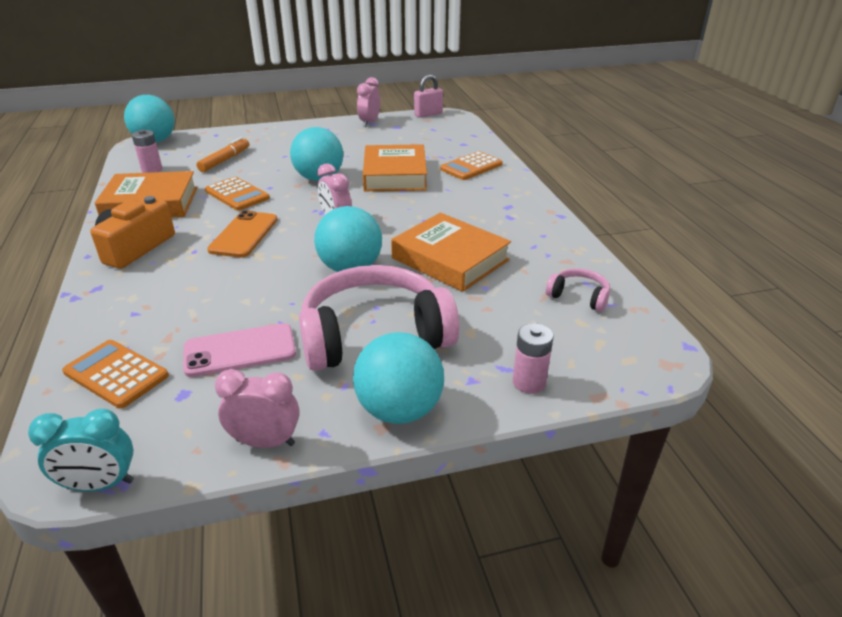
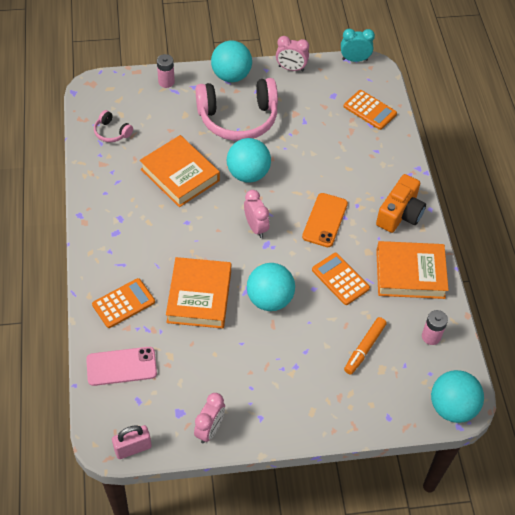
camera: 175 degrees left, 20 degrees up
(240, 350) = (310, 117): pink phone -> pink phone (121, 366)

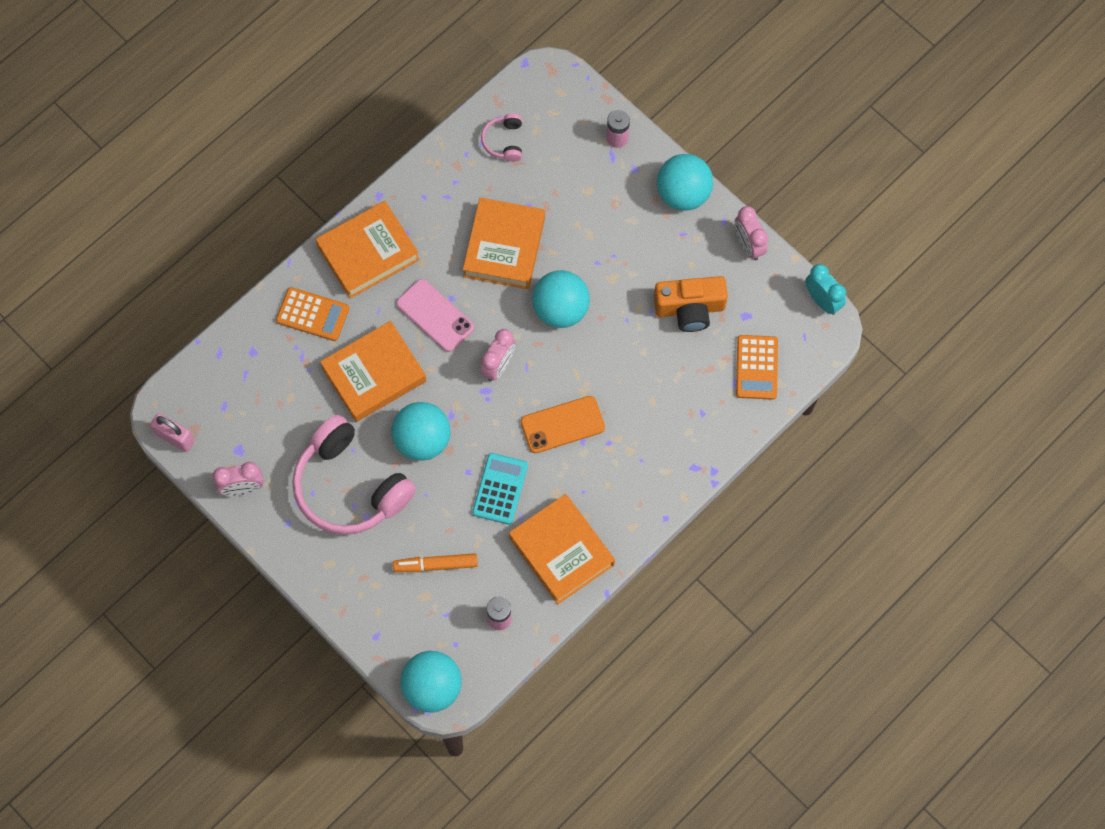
camera: 55 degrees right, 15 degrees up
(112, 245) = (368, 253): none -> orange book
(121, 366) = (246, 365): pink phone -> pink phone (435, 315)
(238, 118) = (627, 245): pink headphones -> pink headphones (350, 486)
(340, 279) = (500, 489): orange calculator -> turquoise calculator
(400, 213) = (633, 492): orange camera -> orange camera (690, 309)

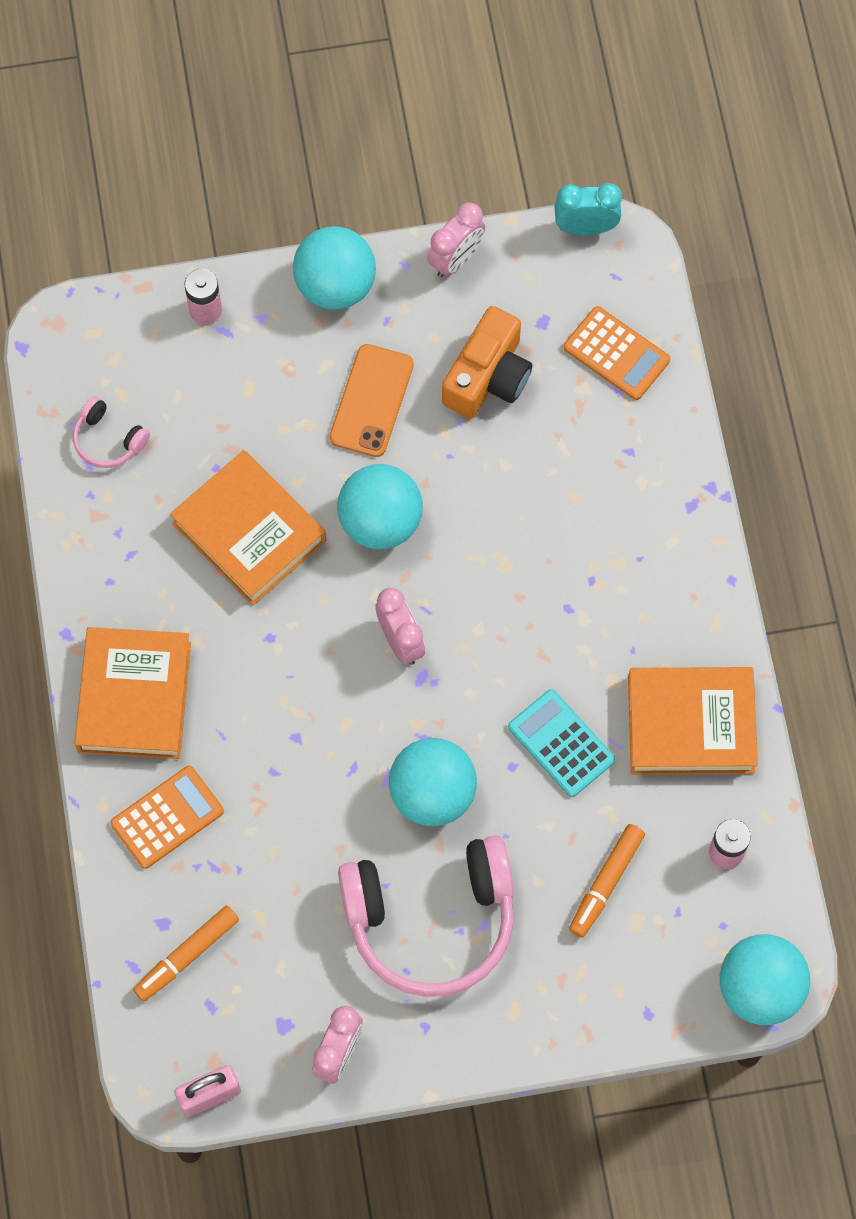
camera: 55 degrees left, 0 degrees up
(243, 376) = (187, 956): none -> orange marker
(374, 375) = (304, 795): orange book -> none
(435, 315) = (279, 672): pink phone -> none
(562, 424) = (530, 617): orange phone -> orange phone (371, 401)
(748, 245) = (456, 259): pink clock -> pink clock turned 60 degrees counterclockwise

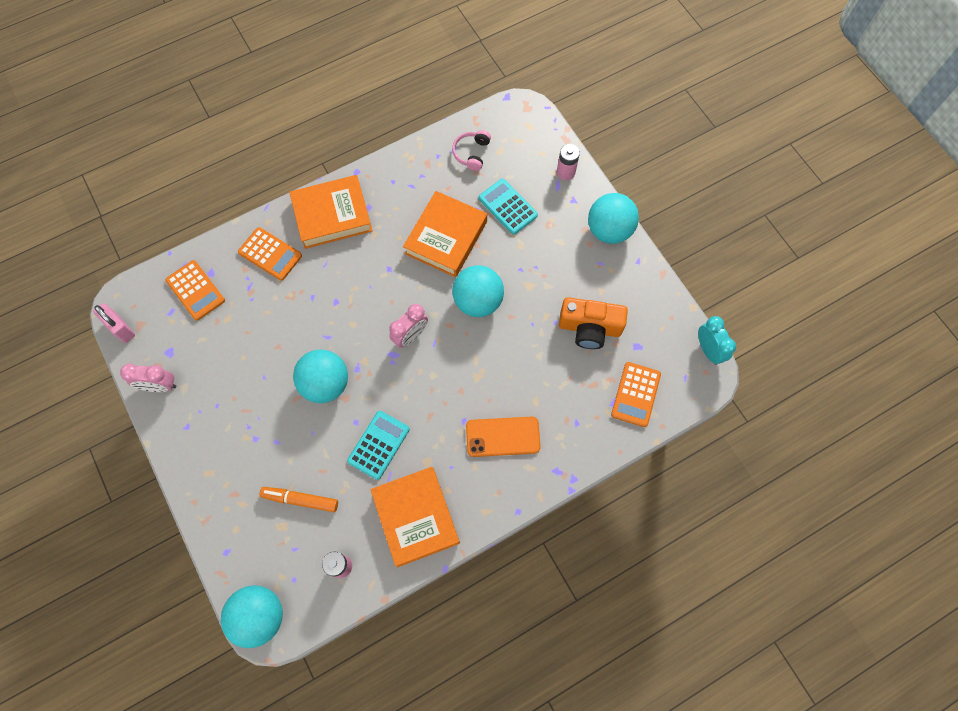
camera: 70 degrees right, 0 degrees up
(187, 956) = (195, 290): orange marker -> orange calculator
(232, 420) = (507, 207): none -> turquoise calculator
(371, 401) = (548, 272): orange phone -> orange phone (503, 436)
(431, 919) = (250, 408): pink headphones -> none
(456, 259) = (654, 286): pink clock -> none

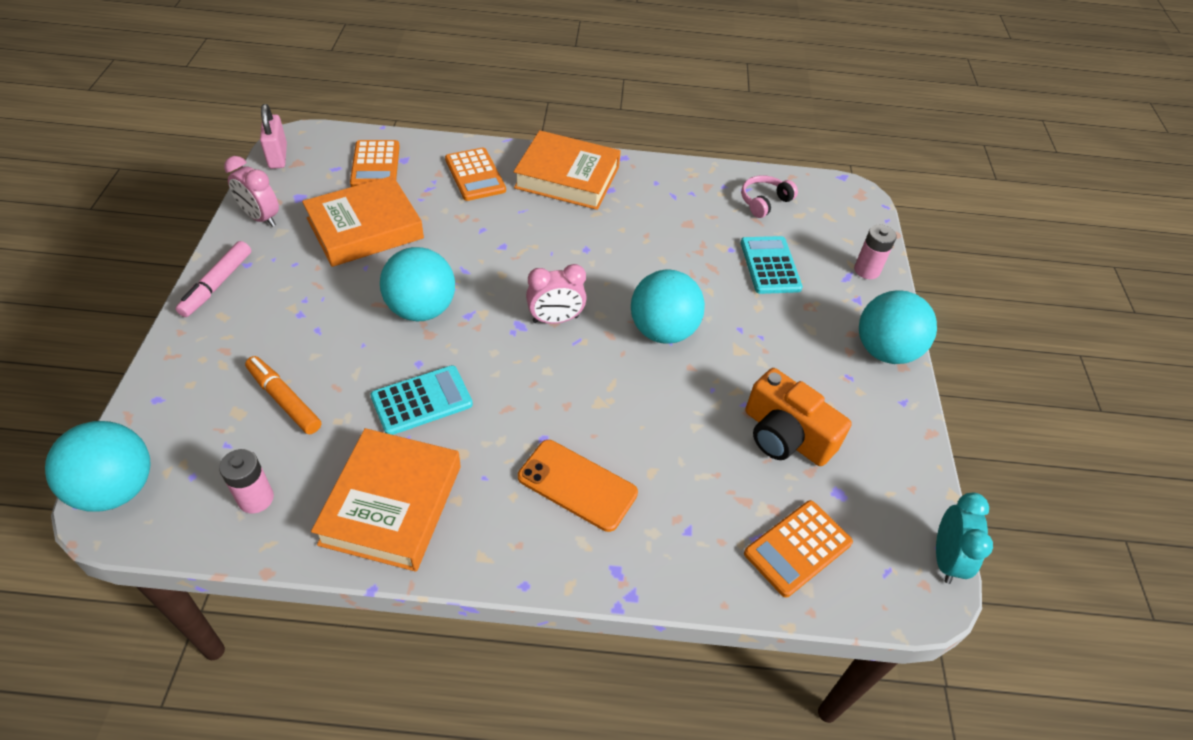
camera: 30 degrees right, 20 degrees down
(183, 454) = (217, 284): none -> pink marker
(446, 237) = (674, 256): orange book -> orange book (365, 228)

